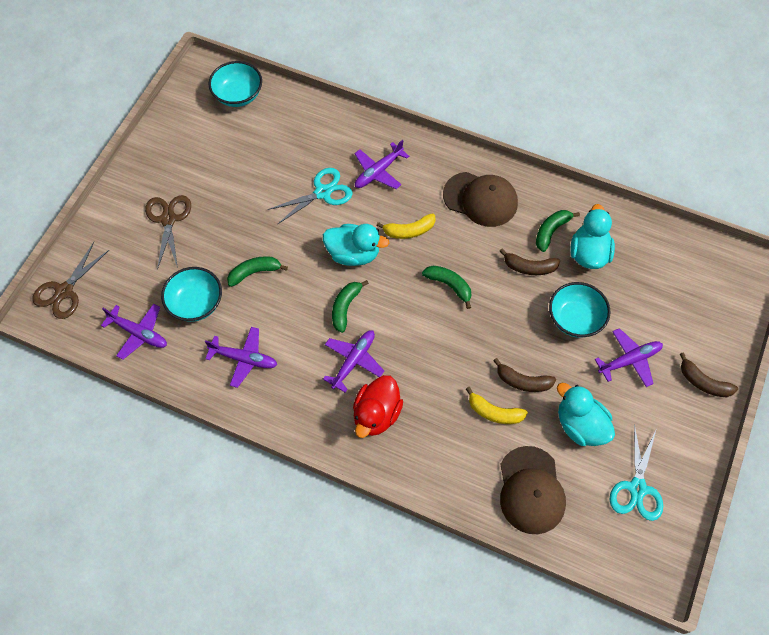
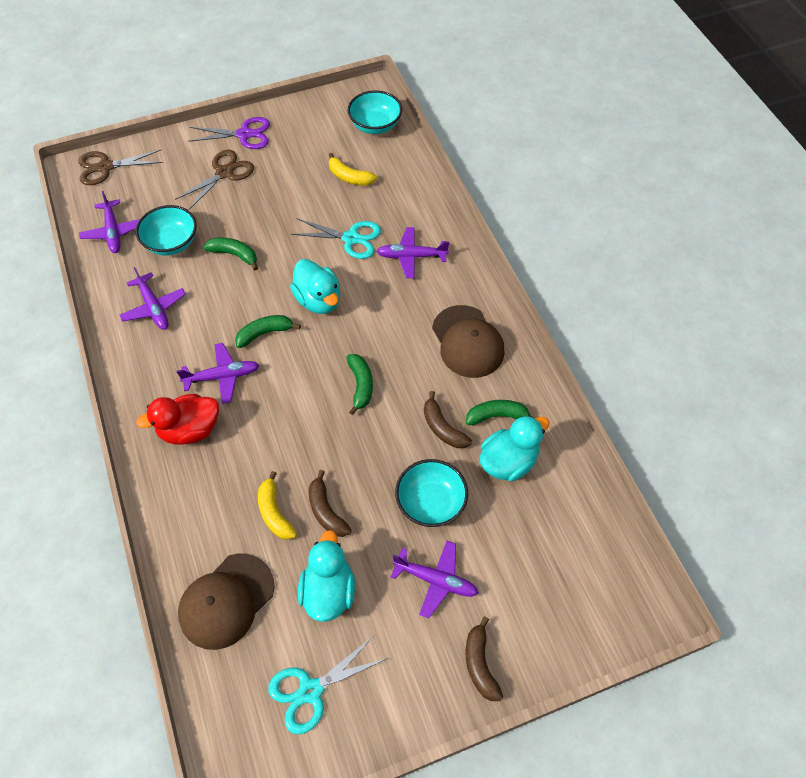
camera: 45 degrees right, 5 degrees down
(146, 178) = (244, 134): none -> purple scissors
(409, 231) = (381, 318): yellow banana -> yellow banana (349, 177)

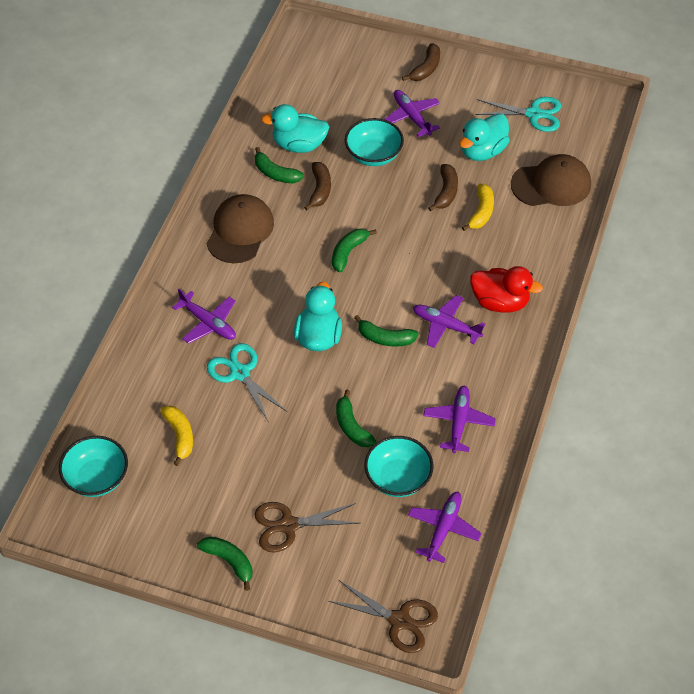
camera: 140 degrees left, 5 degrees down
(244, 134) = (229, 561): purple scissors -> green banana

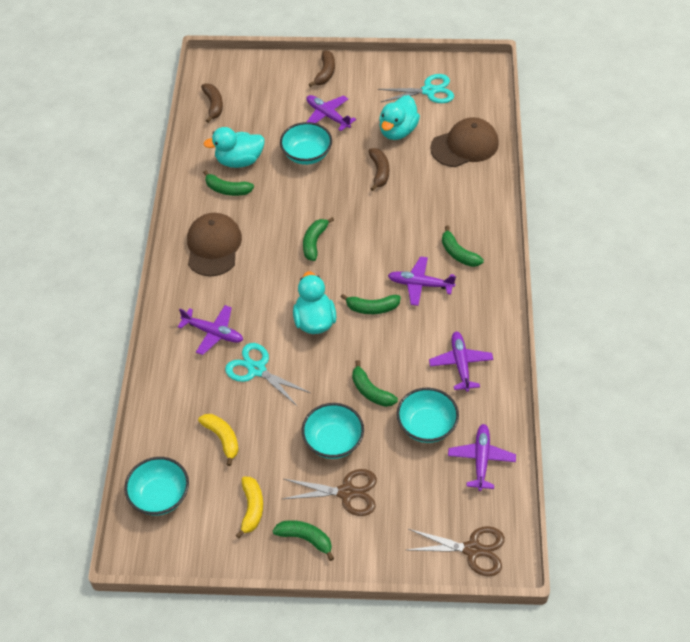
camera: 15 degrees left, 0 degrees up
(288, 525) = (346, 492): brown scissors -> brown scissors turned 150 degrees counterclockwise
(293, 468) = (333, 441): none -> turquoise bowl
(320, 190) = (271, 194): brown banana -> brown banana (213, 105)
(481, 212) = (415, 182): yellow banana -> yellow banana (252, 508)
(500, 302) = (458, 253): red duck -> green banana

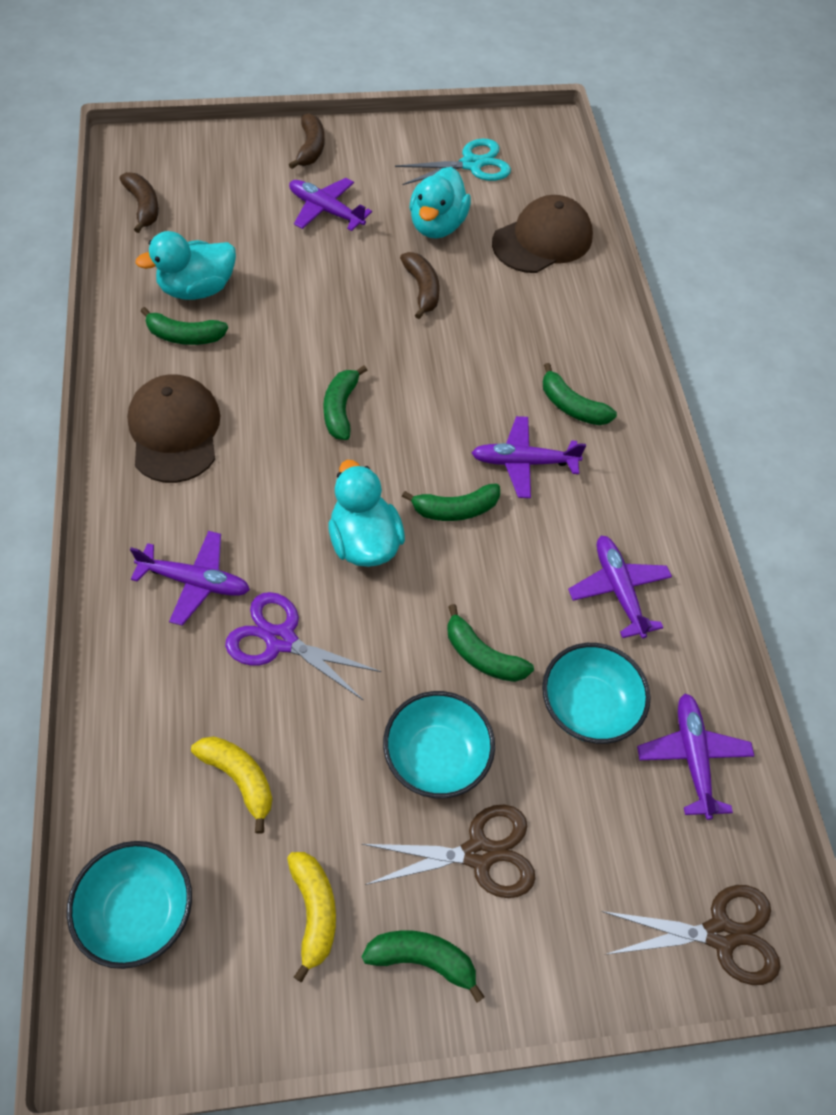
camera: 15 degrees left, 5 degrees up
(257, 370) = (281, 640): turquoise scissors -> purple scissors
(306, 155) = (303, 271): turquoise bowl -> none

